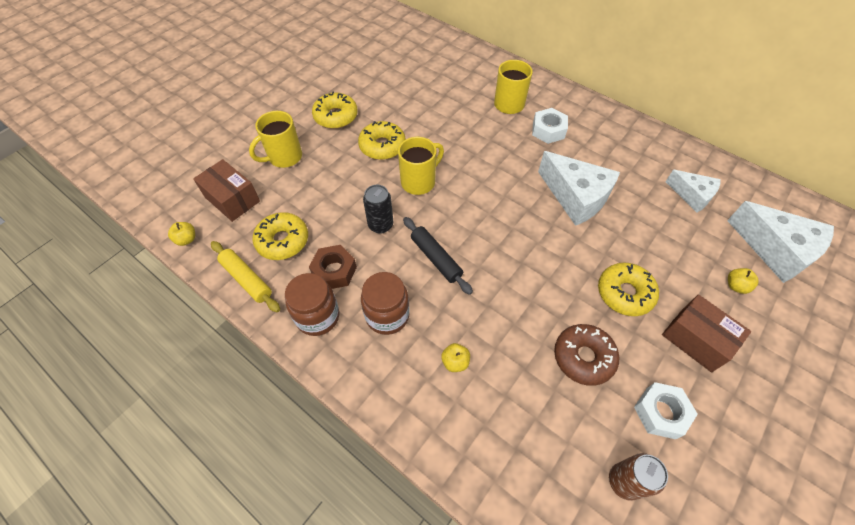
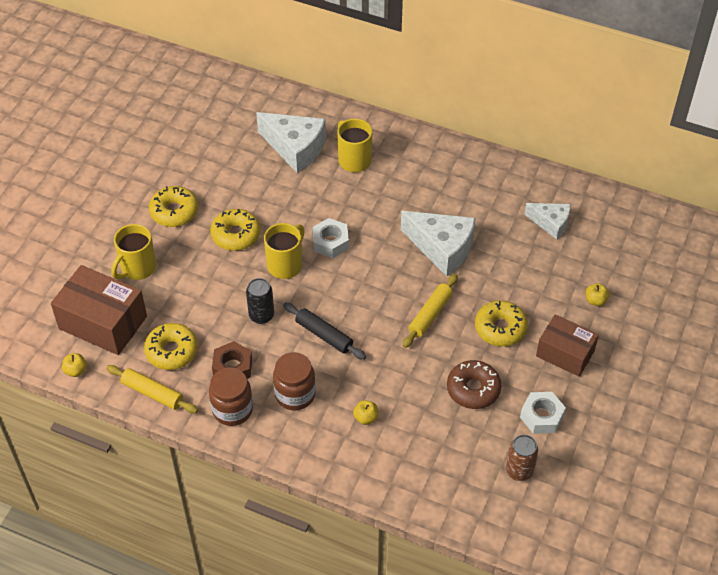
camera: 15 degrees left, 5 degrees down
(232, 199) = (103, 322): brown box -> brown box, size x1.51
(548, 130) = (401, 182): white nut -> white nut (330, 242)
(551, 261) = (430, 315): none -> yellow rolling pin
(775, 250) = (628, 260): white cheese -> white cheese (295, 148)

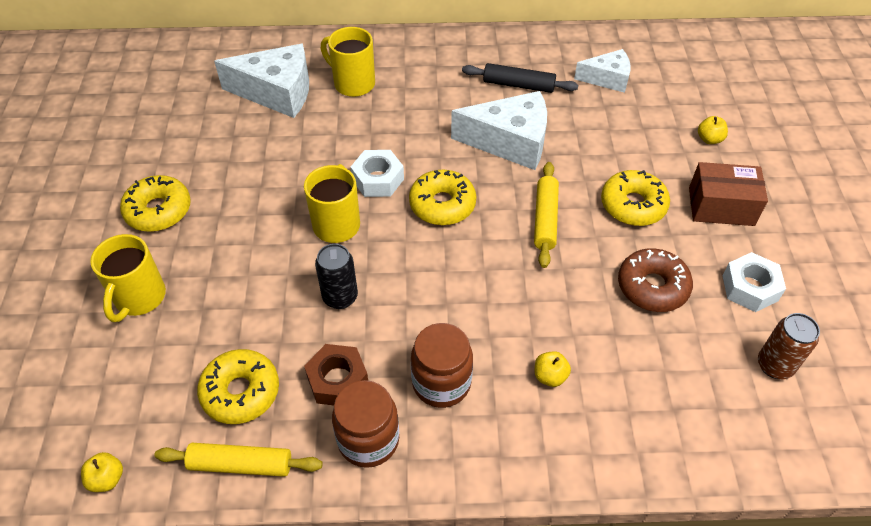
camera: 25 degrees left, 0 degrees up
(103, 322) = (120, 390): brown box -> none
(236, 235) = (254, 211): yellow donut -> yellow donut (442, 204)
(324, 335) = (434, 291): black rolling pin -> black rolling pin (518, 85)

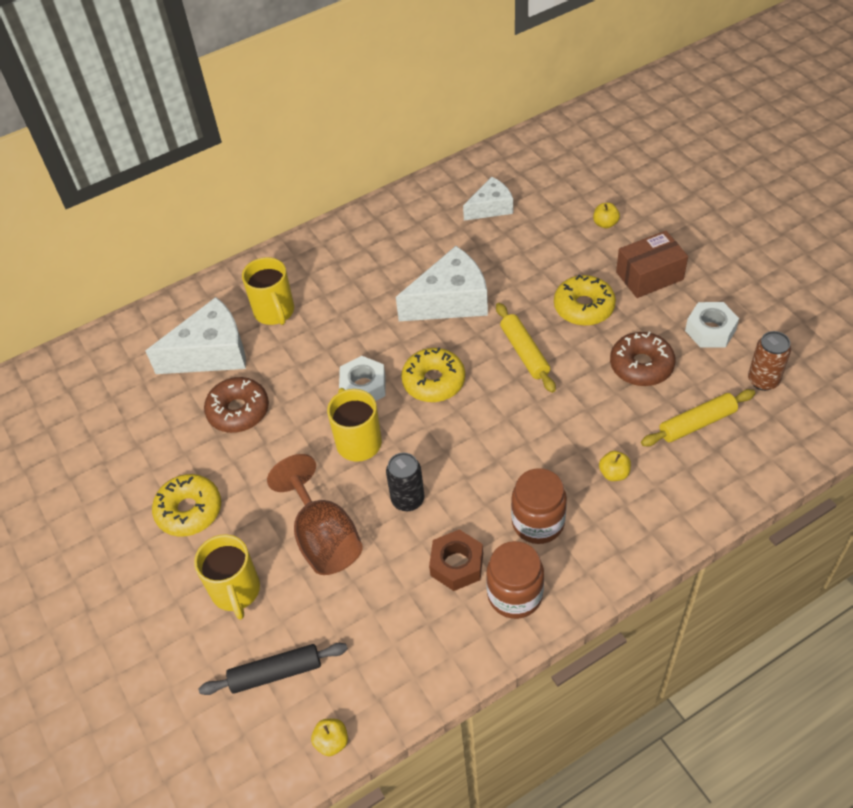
camera: 25 degrees left, 0 degrees up
(241, 392) = (386, 616): yellow donut -> none
(241, 464) = (430, 669): yellow rolling pin -> yellow rolling pin (697, 423)
(244, 292) = (324, 538): none -> brown goblet
(261, 149) = (238, 411): none -> brown donut
(353, 83) = (274, 312): yellow mug -> yellow mug turned 120 degrees counterclockwise
(518, 85) = (421, 247): black rolling pin -> black rolling pin (276, 673)

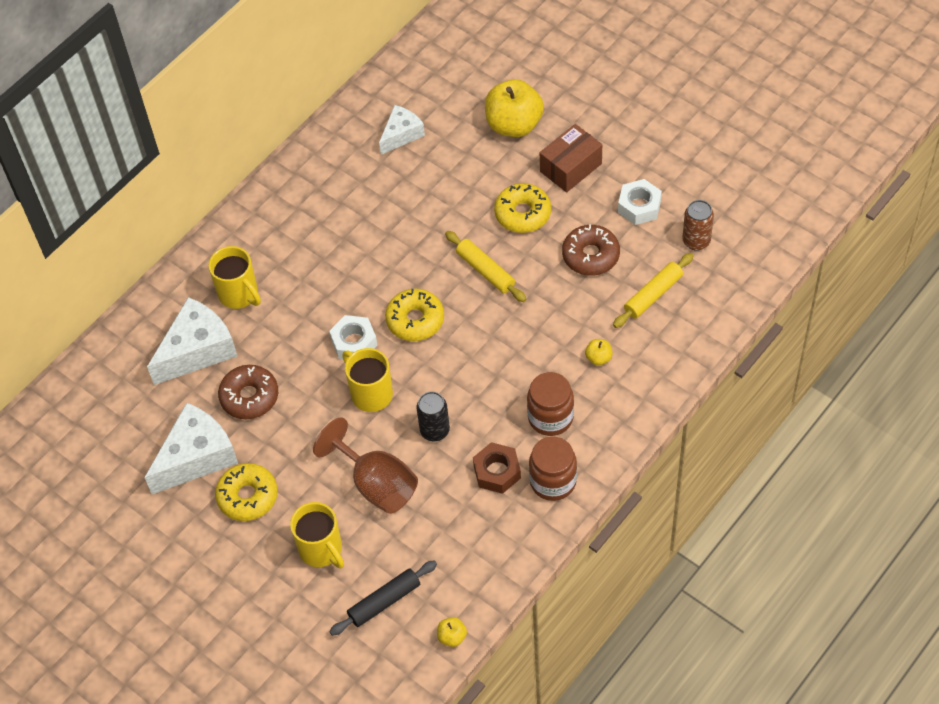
camera: 20 degrees left, 5 degrees up
(450, 301) = (400, 239): white cheese -> white cheese (196, 457)
(605, 223) = (514, 124): yellow apple -> yellow apple, size x2.33

